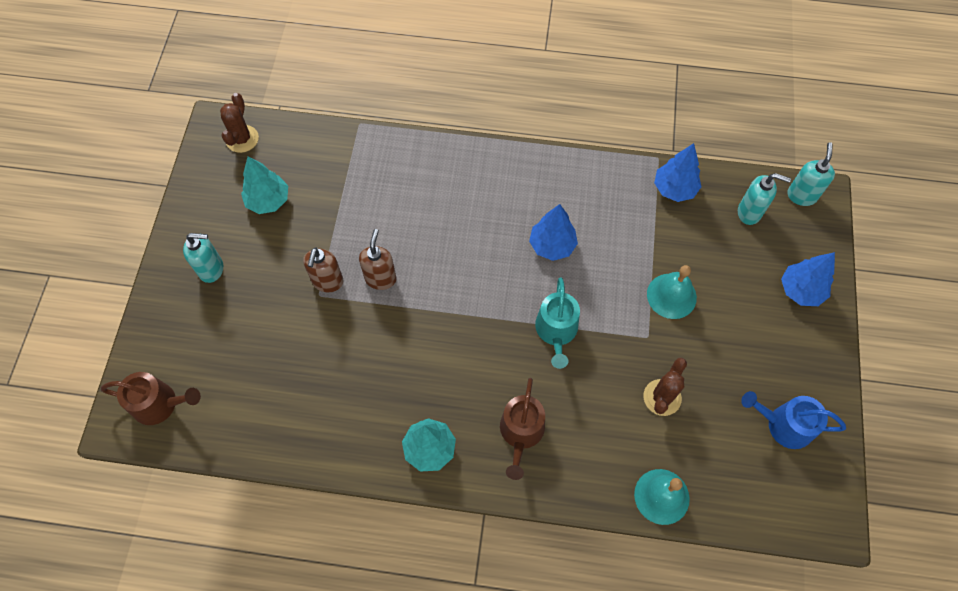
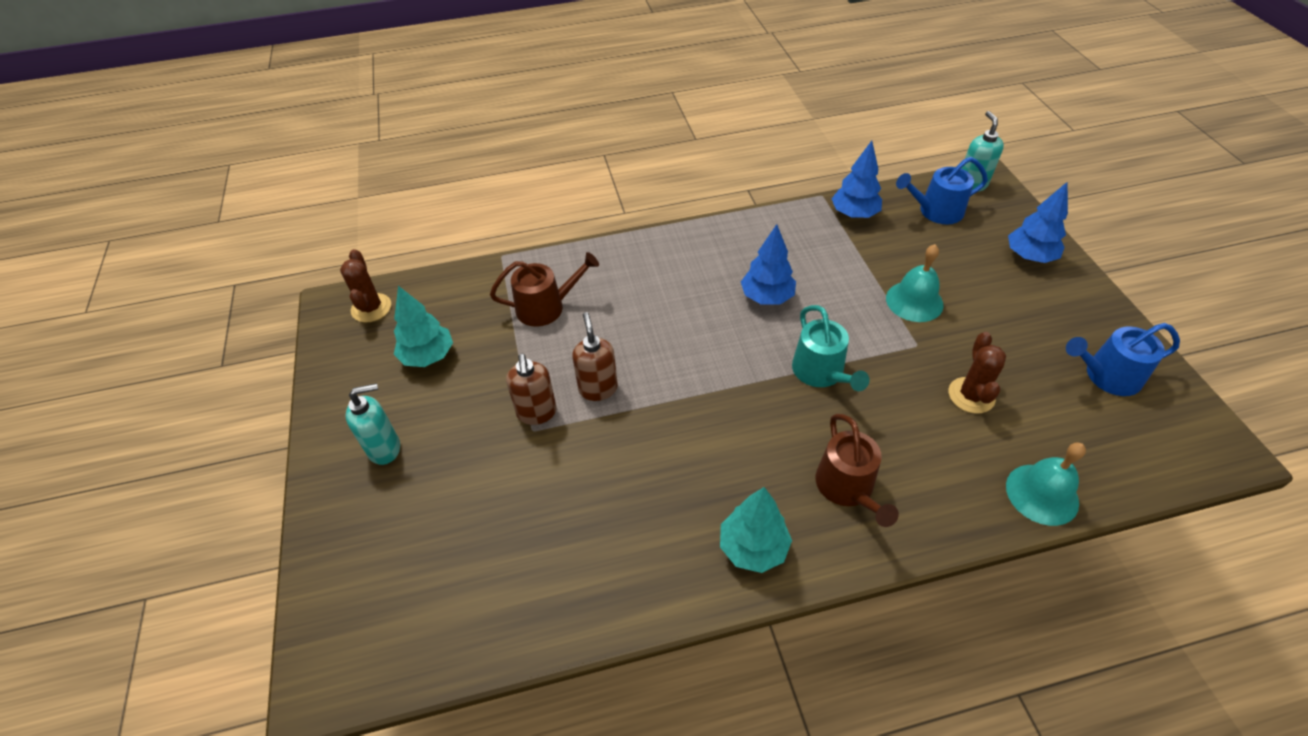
camera: 20 degrees left, 15 degrees down
(160, 404) = (372, 632): brown watering can -> brown watering can (546, 307)
(749, 212) = (936, 211): turquoise soap dispenser -> blue watering can

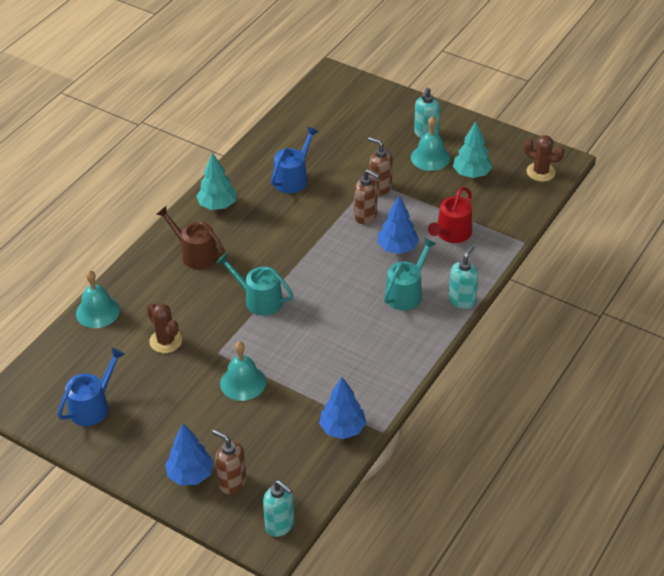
camera: 135 degrees right, 5 degrees down
(431, 411) = (430, 157): none -> turquoise bell
(546, 307) = (451, 233): brown watering can -> red watering can
(627, 244) = (462, 300): none -> turquoise soap dispenser
(666, 281) = (406, 293): none -> turquoise watering can
(767, 297) = (335, 324): blue tree -> blue tree (397, 248)
(936, 211) = (286, 474): blue watering can -> blue watering can (293, 178)
(992, 231) = (232, 482): none -> brown soap dispenser

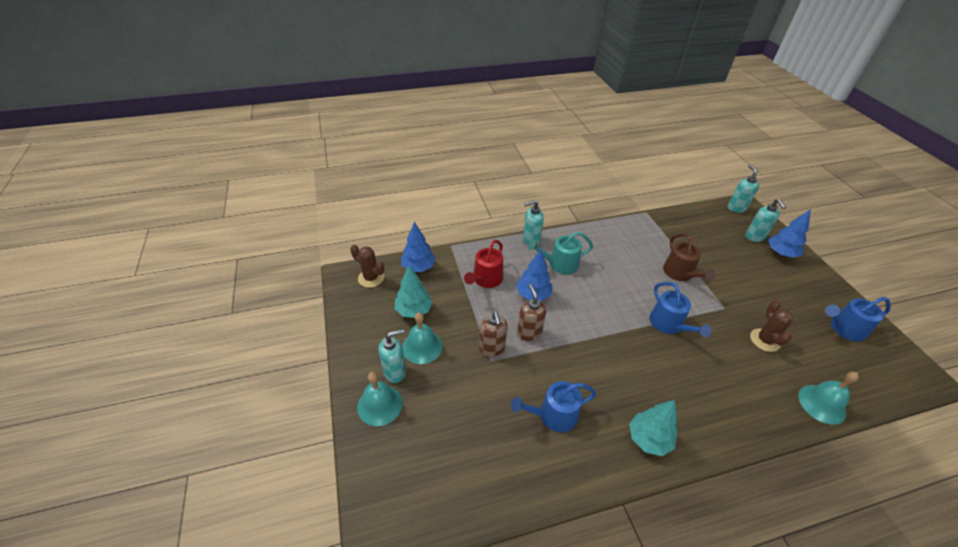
camera: 140 degrees left, 0 degrees up
(195, 254) = (700, 399): brown watering can -> brown watering can (680, 273)
(232, 482) = (754, 237): brown soap dispenser -> turquoise soap dispenser
(243, 382) = (717, 280): turquoise bell -> turquoise bell (380, 405)
(259, 300) = (669, 324): turquoise watering can -> blue watering can
(342, 429) = (669, 224): blue tree -> blue tree (418, 267)
(451, 233) = (486, 279): red watering can -> red watering can turned 135 degrees clockwise
(541, 172) = (371, 278): brown cactus -> brown cactus turned 45 degrees counterclockwise

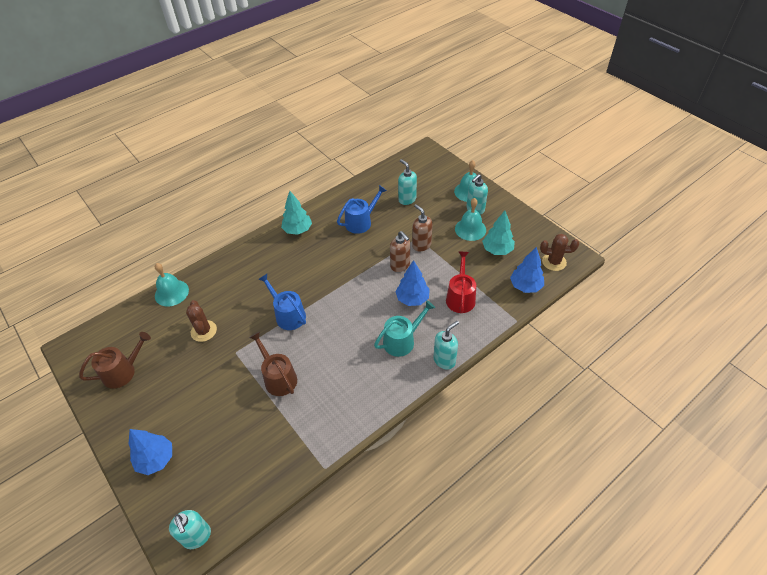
camera: 160 degrees right, 5 degrees up
(754, 237) = (183, 478): turquoise soap dispenser -> turquoise soap dispenser (407, 199)
(844, 329) = (123, 371): blue watering can -> brown watering can

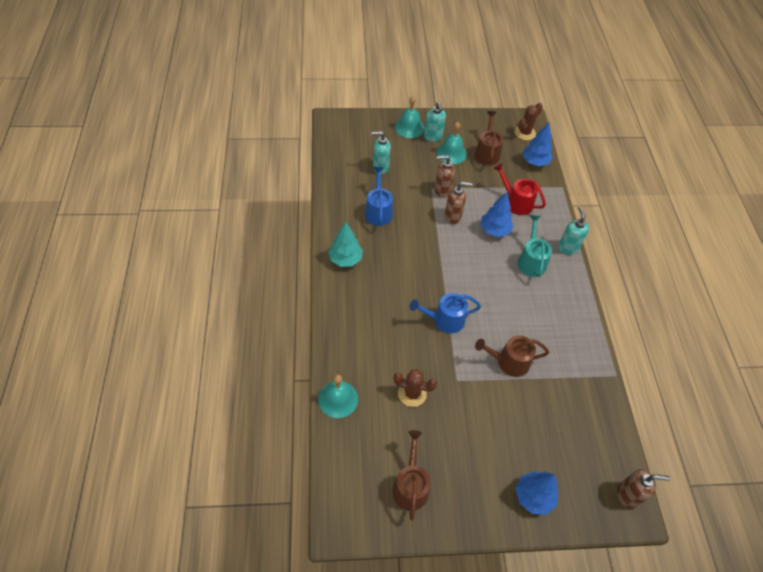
camera: 60 degrees left, 5 degrees up
(197, 537) = (627, 495): turquoise soap dispenser -> brown soap dispenser
(497, 250) = (487, 153): turquoise tree -> brown watering can

